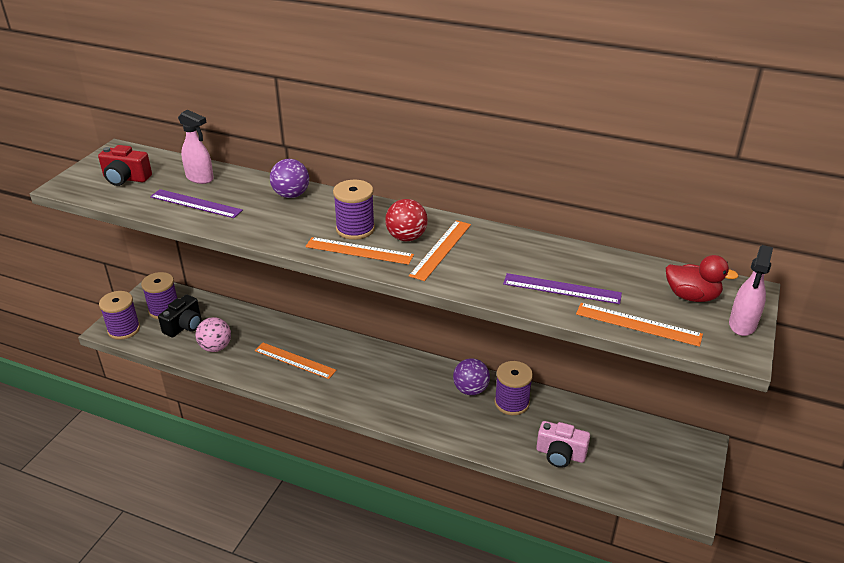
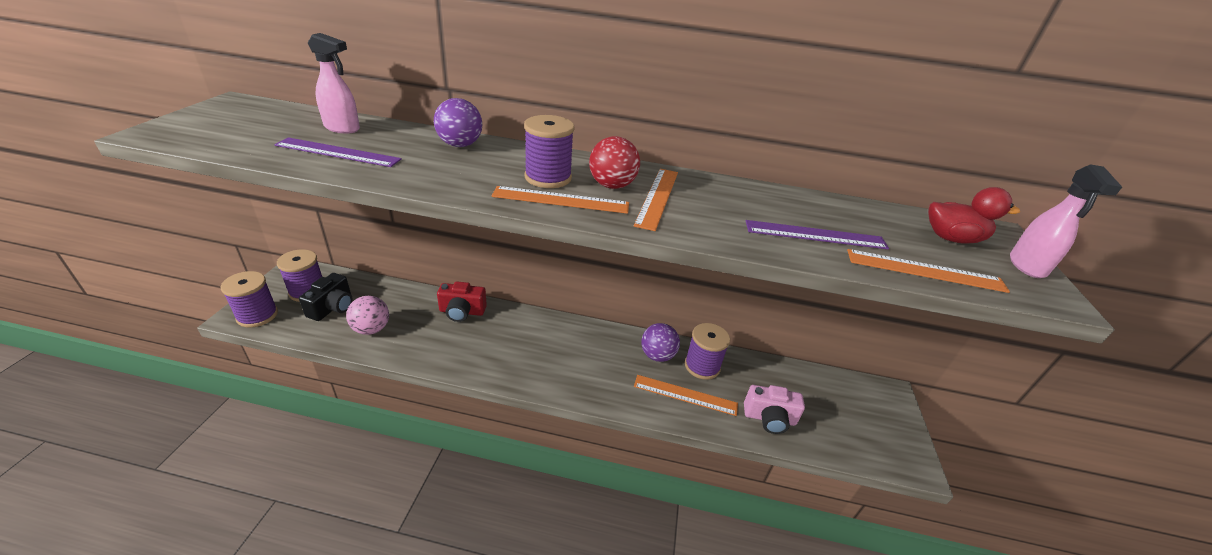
camera: 15 degrees left, 0 degrees up
(126, 178) = (241, 127): red camera -> red camera (462, 312)
(295, 360) = (465, 337): orange ruler -> orange ruler (685, 395)

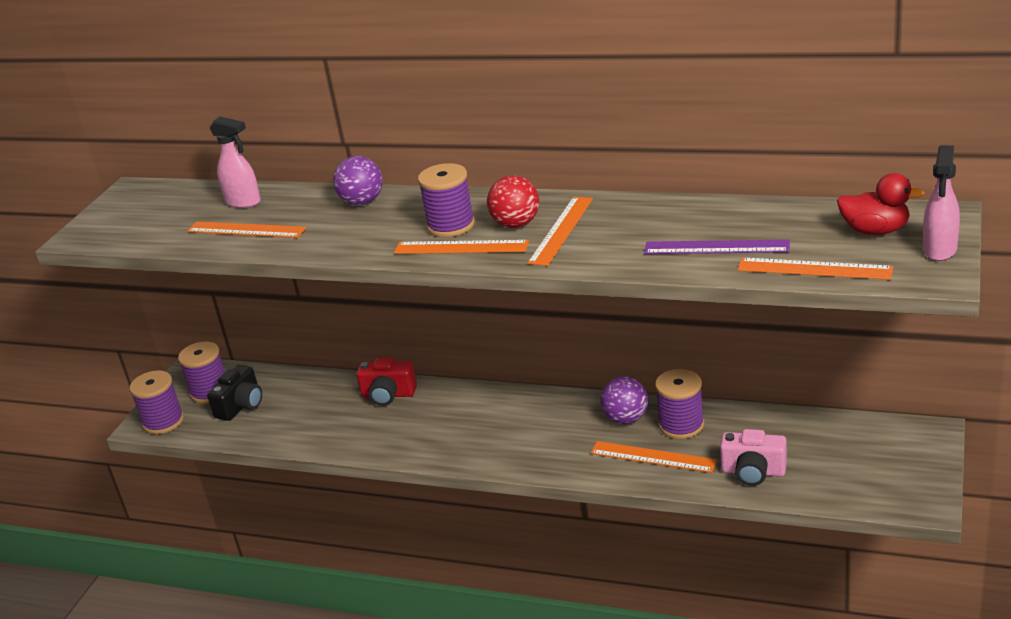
camera: 15 degrees right, 5 degrees down
(338, 152) = (246, 230): purple ruler -> orange ruler
(371, 329) = (287, 423): pink ball -> none

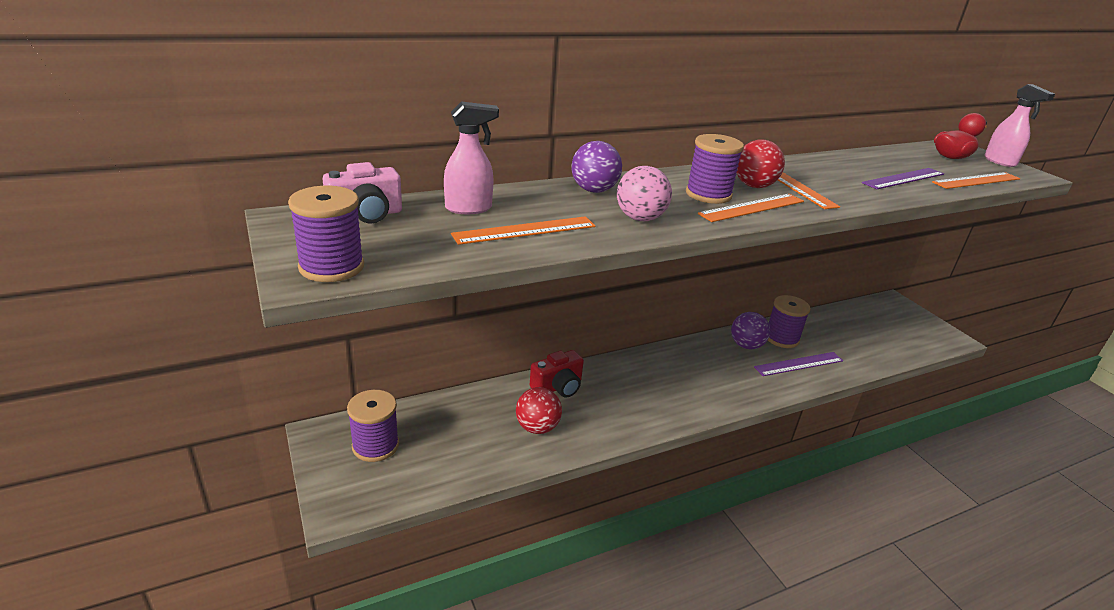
camera: 50 degrees left, 0 degrees up
(163, 422) = (360, 496): purple spool -> purple spool (331, 267)
(241, 405) = (430, 446): black camera -> none
(328, 421) = (537, 427): none -> red ball
(344, 237) = (640, 218): none -> pink ball
(653, 457) = (799, 364): orange ruler -> purple ruler
(753, 472) = (860, 352): pink camera -> pink camera (366, 215)

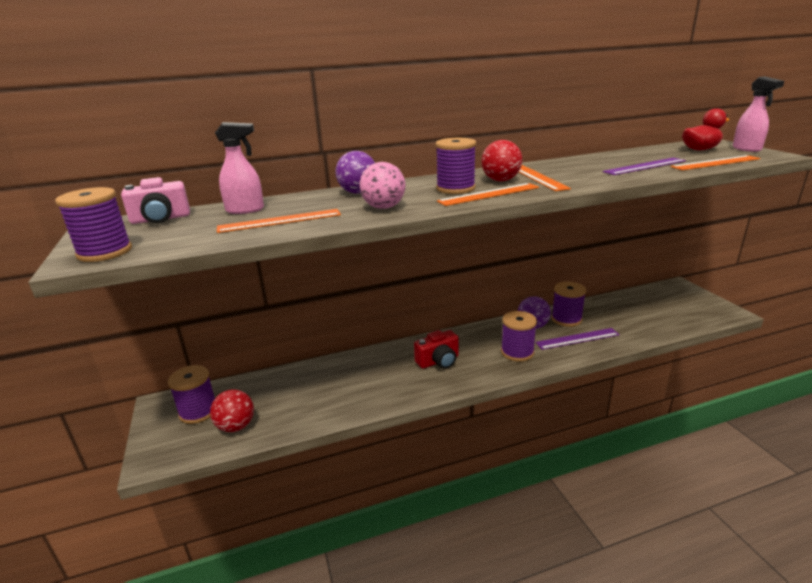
camera: 10 degrees right, 5 degrees down
(537, 427) = (333, 395): red ball -> red ball (236, 426)
(558, 387) = (360, 363): red camera -> red camera (438, 361)
(736, 378) = (517, 352): none -> purple spool

